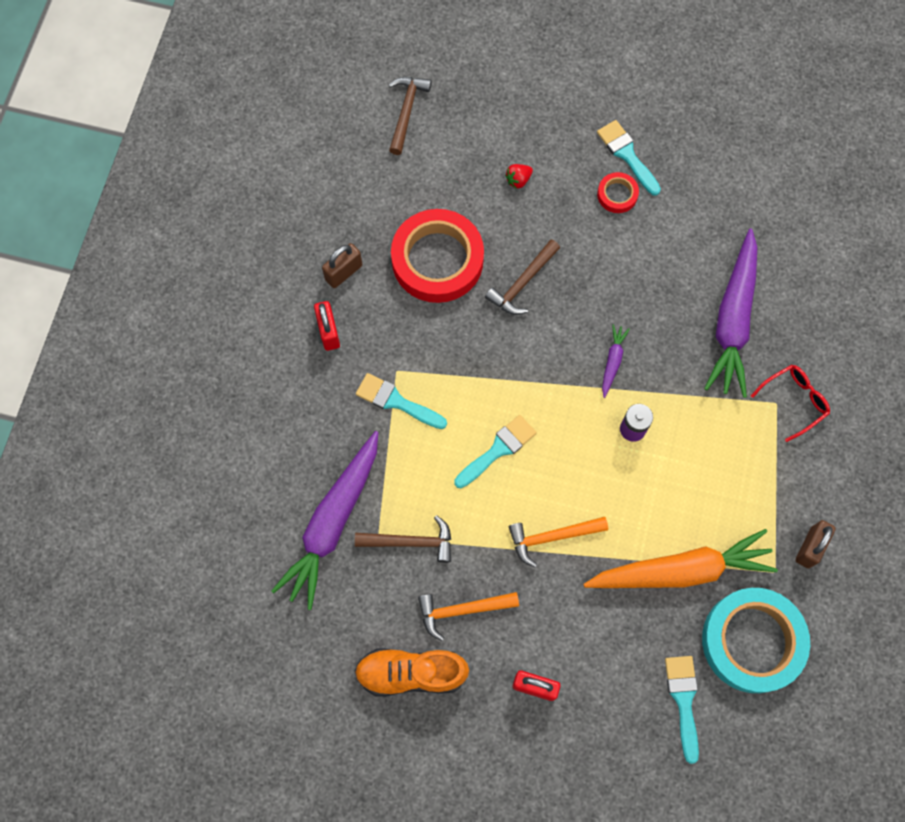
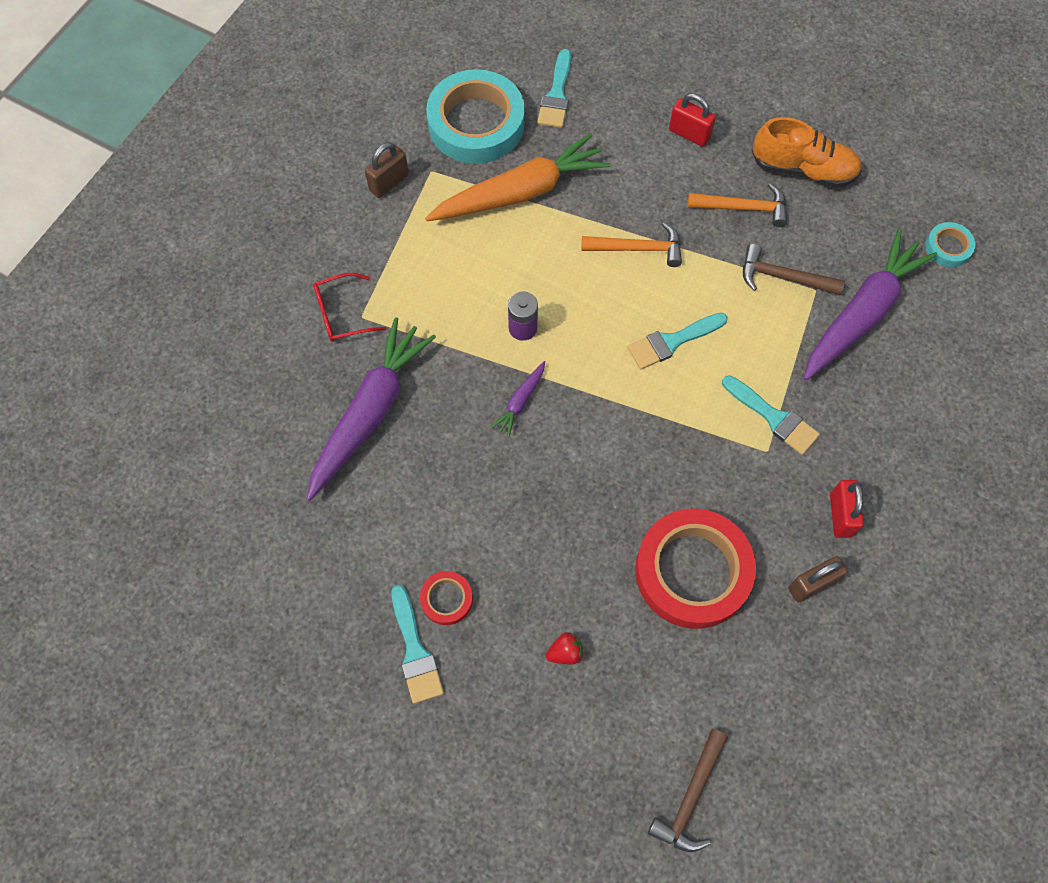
camera: 165 degrees left, 5 degrees down
(258, 617) = (948, 247): none -> turquoise tape
(522, 283) = (596, 516): brown hammer -> none
(681, 570) = (520, 192): orange carrot -> orange carrot turned 150 degrees clockwise

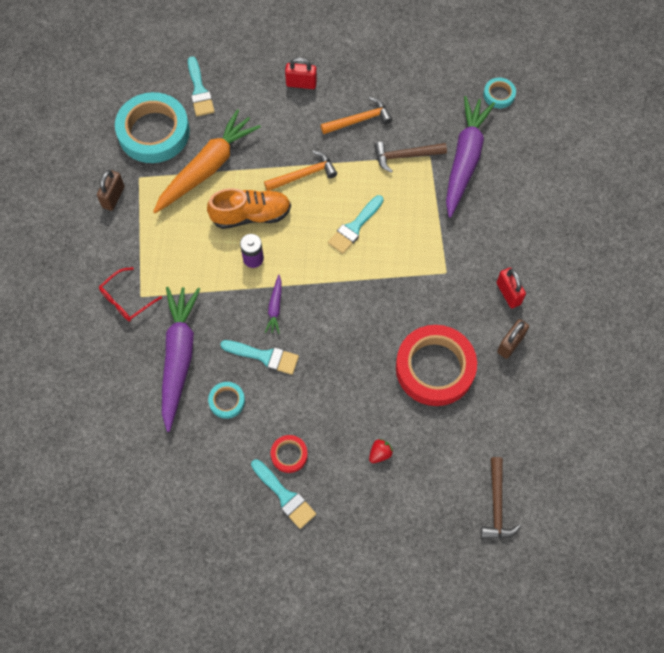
camera: 25 degrees left, 0 degrees up
(402, 494) = (227, 401): none -> turquoise tape
(773, 417) = (440, 249): turquoise brush -> turquoise brush (264, 356)
(803, 169) = (386, 79): orange shoe -> orange shoe (251, 215)

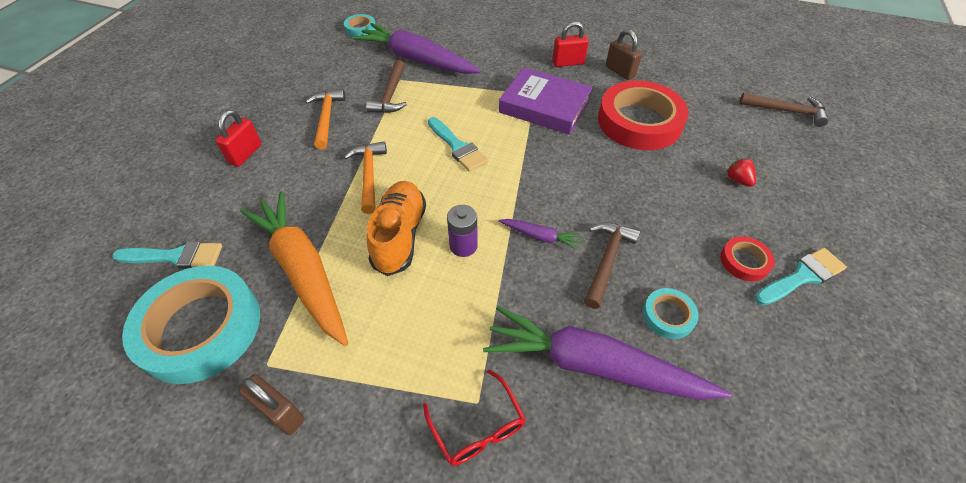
camera: 75 degrees left, 15 degrees down
(264, 356) = (606, 260): turquoise brush -> brown hammer
(431, 284) = (544, 106): none -> purple book

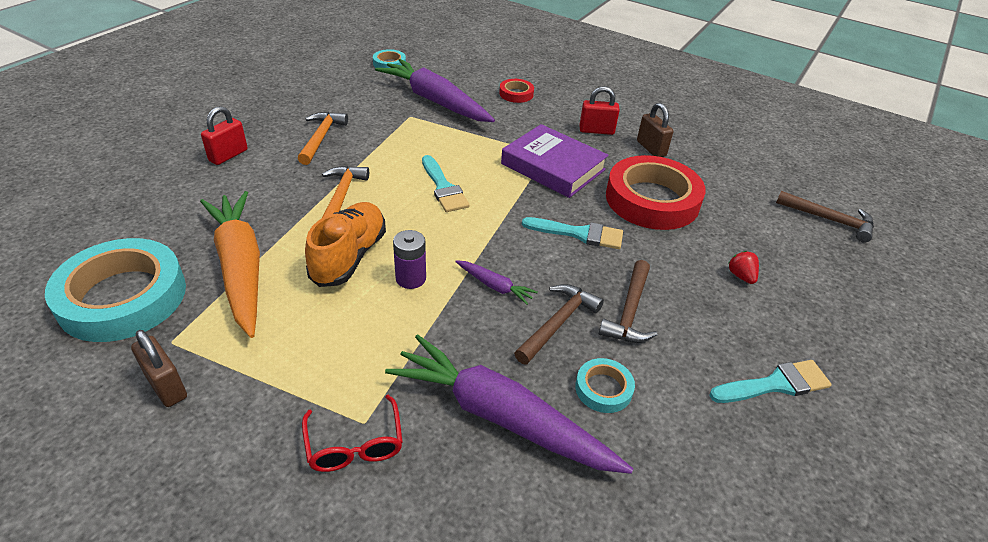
camera: 10 degrees right, 10 degrees down
(176, 256) = (125, 231): turquoise brush -> turquoise brush (579, 234)
(391, 95) = (395, 128): brown hammer -> brown hammer (629, 311)
(744, 261) = (714, 356): red tape -> red tape (516, 94)

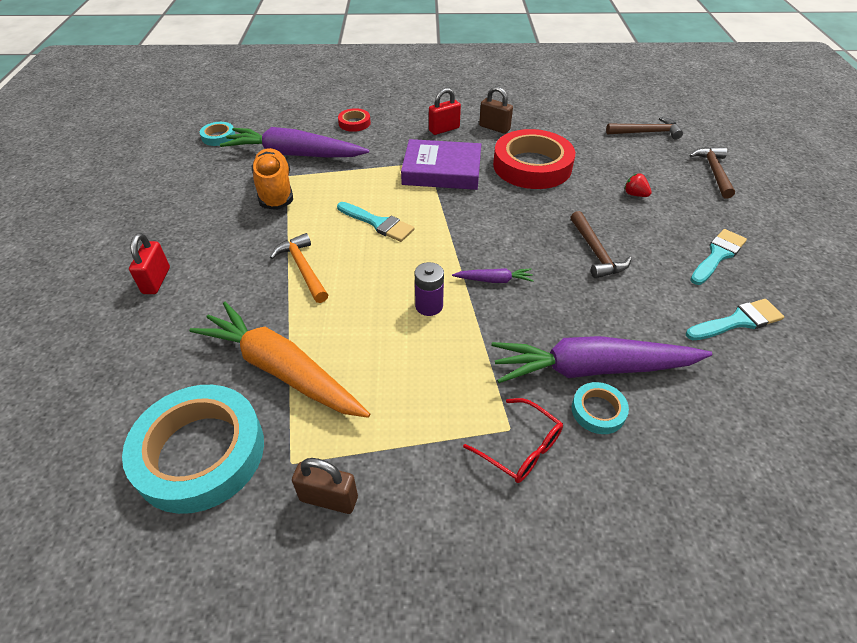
camera: 30 degrees left, 5 degrees up
(321, 138) = (228, 227): orange hammer -> none
(349, 257) = (363, 314): orange shoe -> orange shoe (275, 190)
(558, 323) = (561, 284): brown hammer -> brown hammer (713, 172)
(579, 234) = (510, 213): turquoise brush -> turquoise brush (738, 321)
(603, 389) = (632, 313): turquoise tape -> turquoise tape (598, 411)

